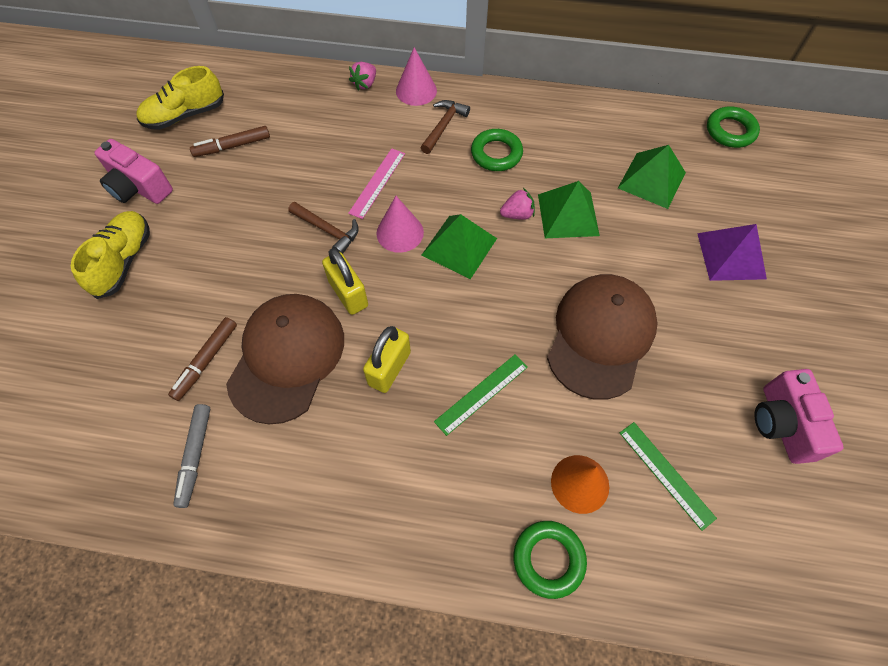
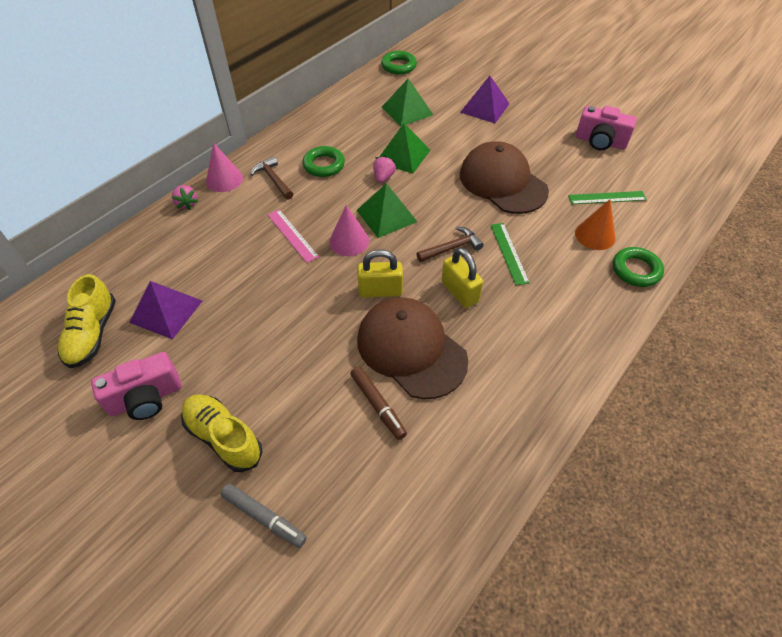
camera: 60 degrees left, 10 degrees down
(195, 456) = (462, 442): grey marker -> grey marker (264, 517)
(232, 146) = (166, 311): brown marker -> purple pyramid
(328, 230) = (312, 281): brown hammer -> brown hammer (452, 248)

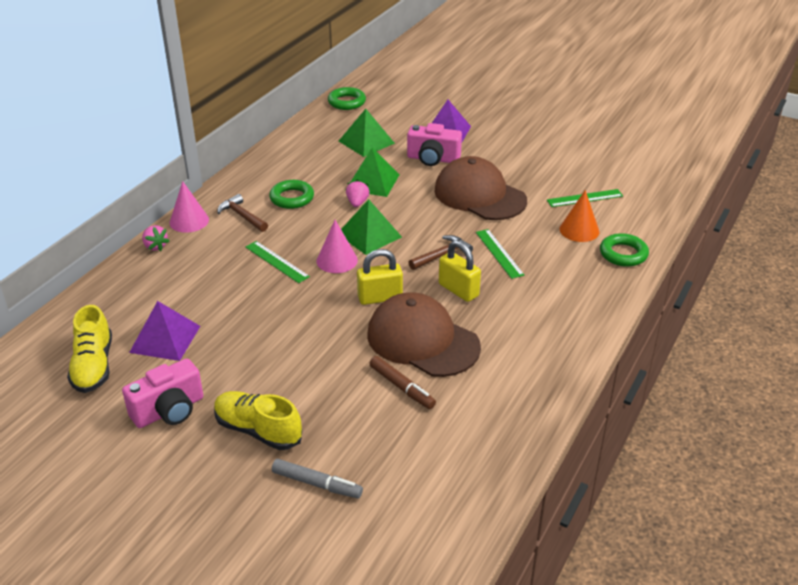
camera: 10 degrees left, 15 degrees down
(292, 235) = (276, 262): pink ruler -> green ruler
(600, 142) = (569, 151): pink camera -> pink camera (433, 159)

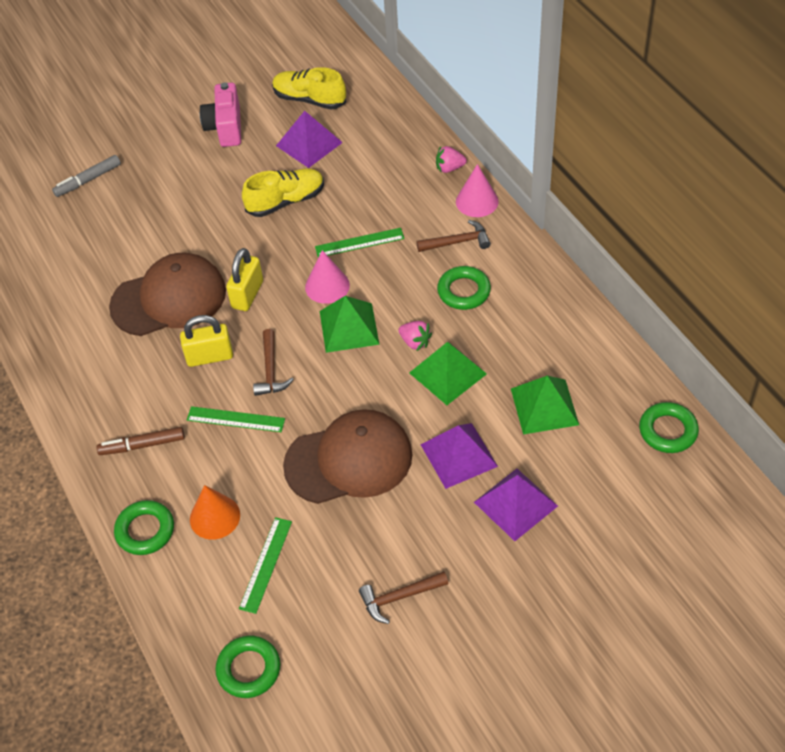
camera: 125 degrees right, 15 degrees up
(258, 430) = (163, 167): yellow shoe -> yellow shoe (285, 201)
(402, 387) = (130, 262): brown marker -> brown marker (142, 445)
(433, 159) = (458, 455): pink camera -> purple pyramid
(547, 148) = (399, 597): none -> brown hammer
(649, 179) = (249, 669): none -> green ring

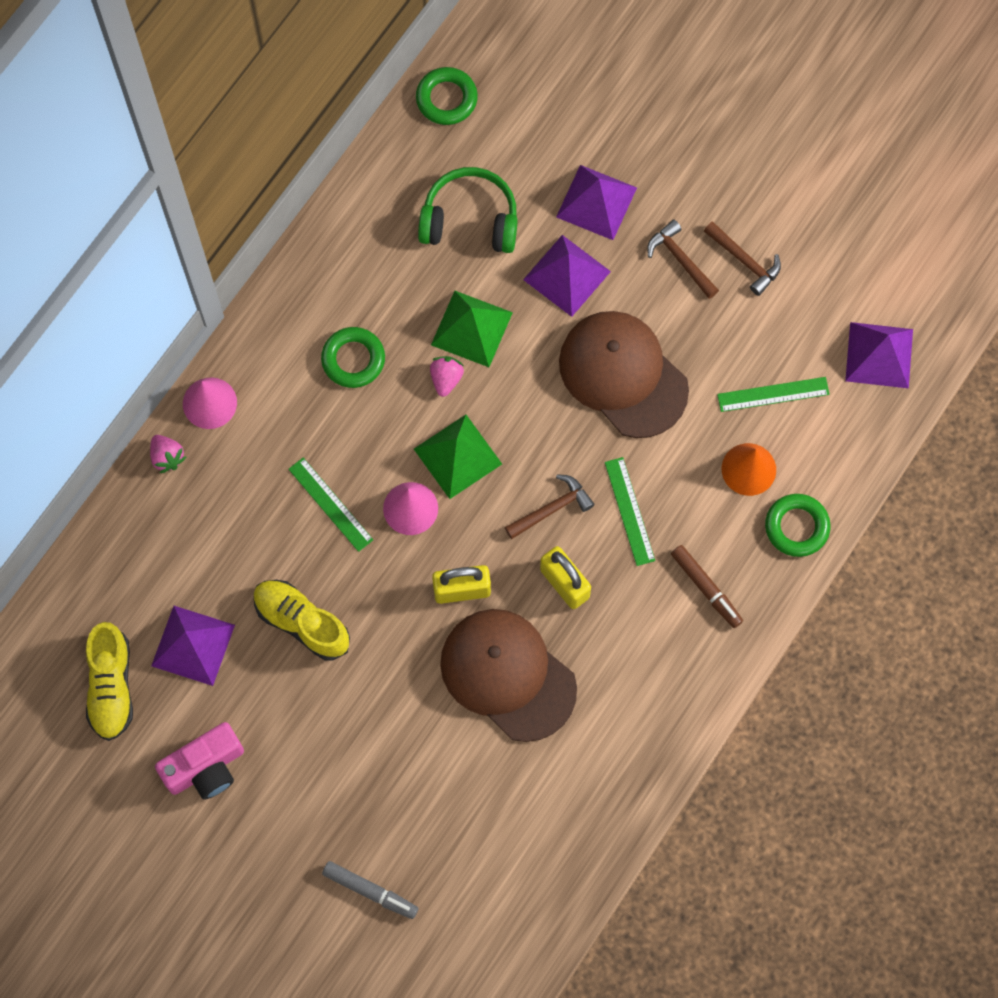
camera: 120 degrees left, 20 degrees up
(249, 669) = (879, 355): green ring -> purple pyramid
(457, 242) = (283, 397): brown hammer -> brown hammer (680, 260)
(544, 406) = (470, 220): green pyramid -> green headphones

